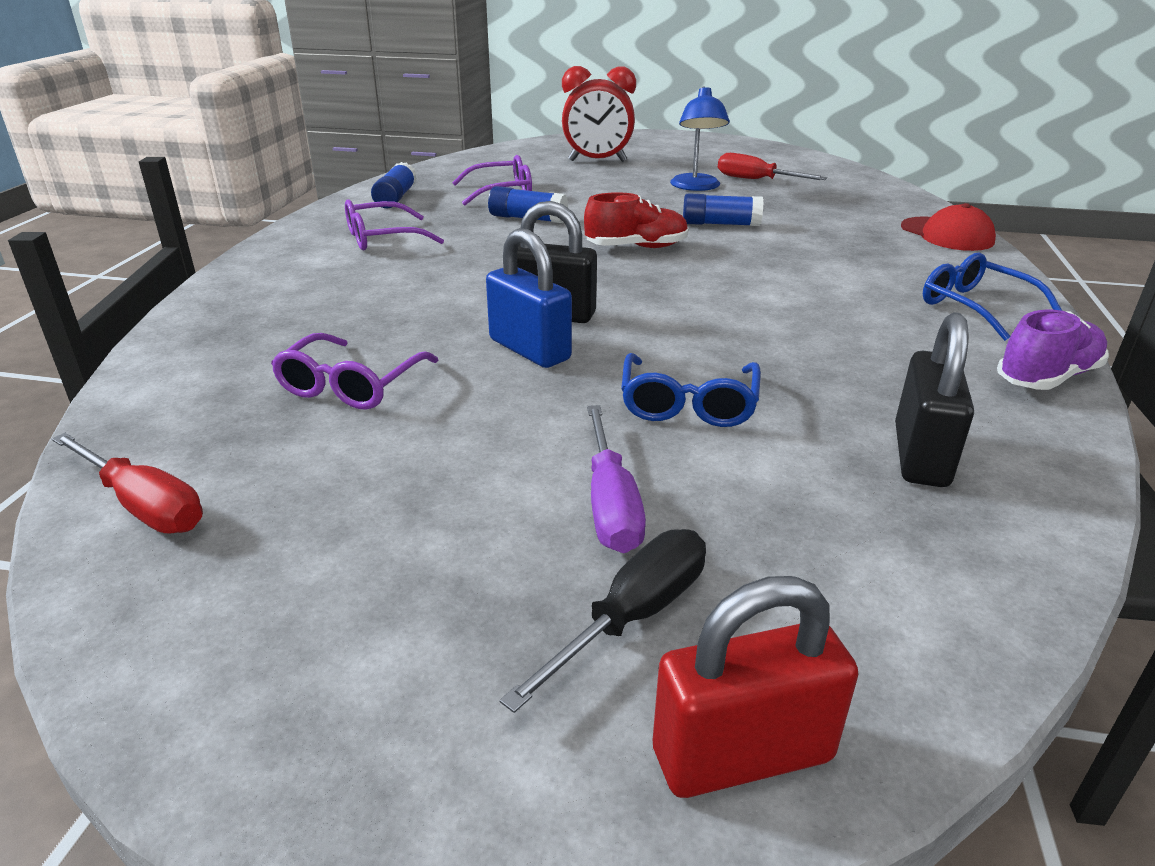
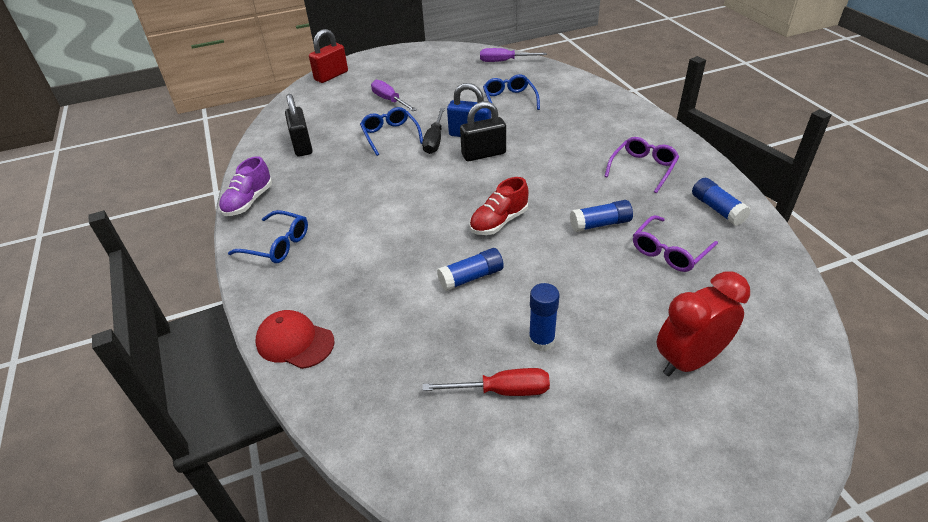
camera: 150 degrees right, 10 degrees up
(143, 505) = (504, 61): red screwdriver -> purple screwdriver
(351, 386) = (509, 100): purple glasses -> blue glasses
(632, 616) = (365, 84): black screwdriver -> black screwdriver (434, 140)
(696, 187) = (541, 341): blue lamp -> blue glue stick

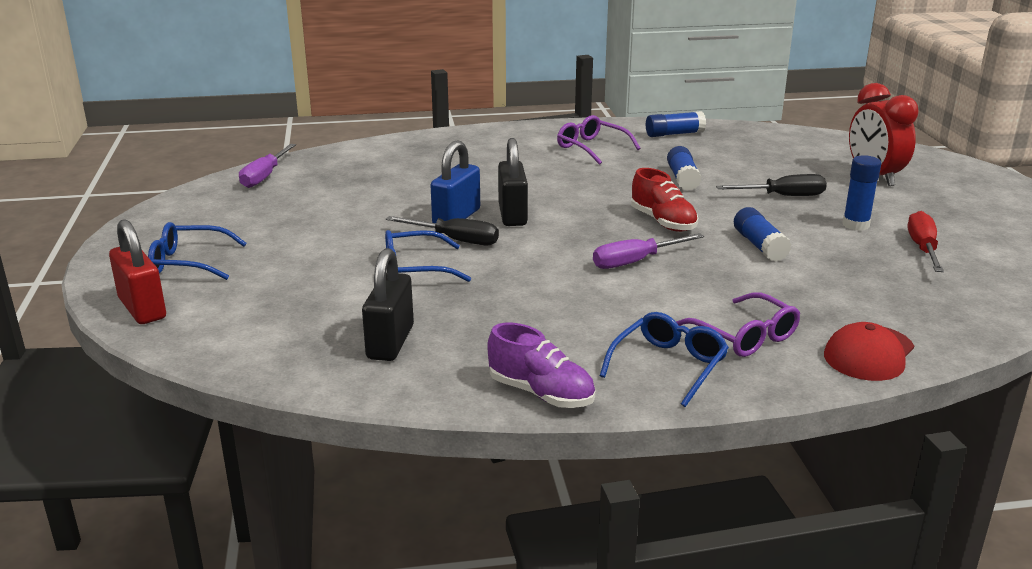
camera: 80 degrees left, 15 degrees down
(302, 146) = (390, 342): black padlock -> black padlock turned 75 degrees counterclockwise
(389, 100) = (301, 263): purple screwdriver -> purple screwdriver (635, 262)
(509, 100) = (384, 186): blue glasses -> blue glasses (188, 262)
(591, 289) = (783, 196): none -> black screwdriver
(669, 252) = (733, 160): purple glasses -> purple glasses (745, 336)

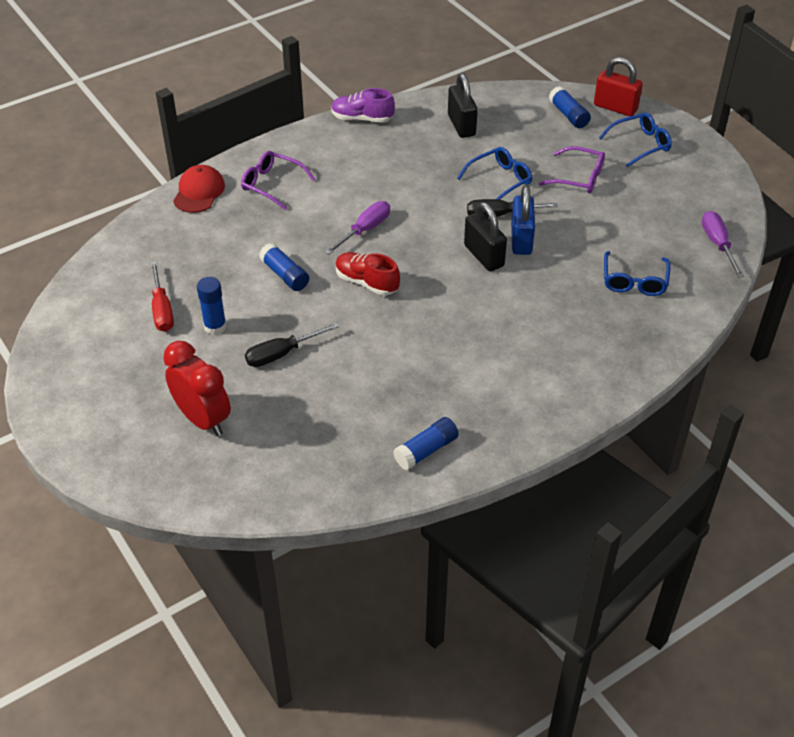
camera: 155 degrees right, 20 degrees up
(591, 148) = (492, 388): purple glasses -> purple glasses (579, 178)
(669, 365) = (306, 152): blue glasses -> blue glasses (634, 281)
(682, 178) = (379, 356): blue glue stick -> blue glue stick (568, 115)

